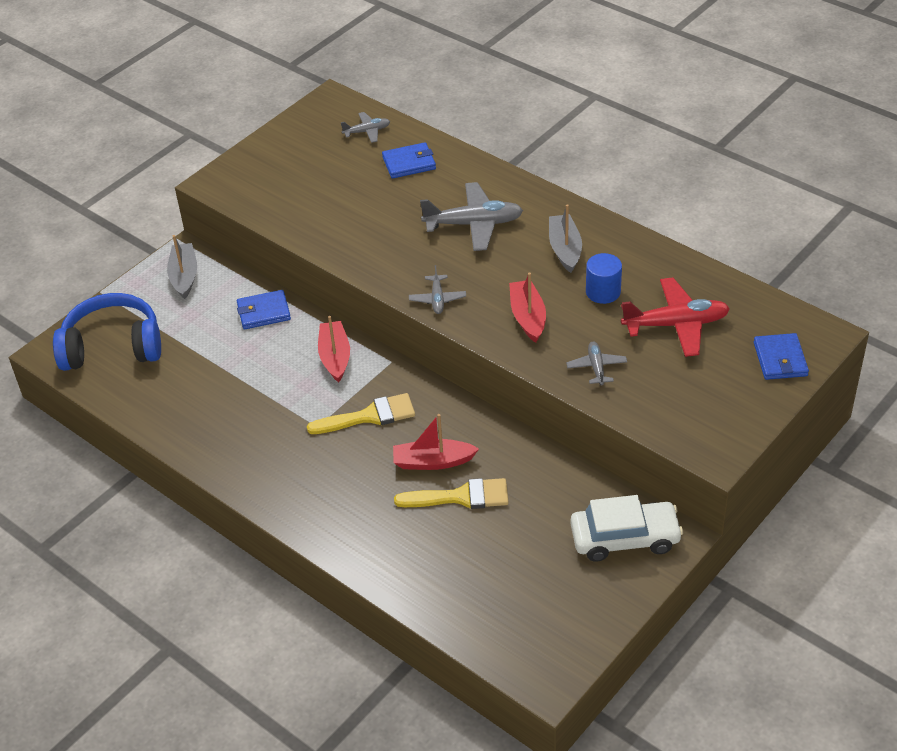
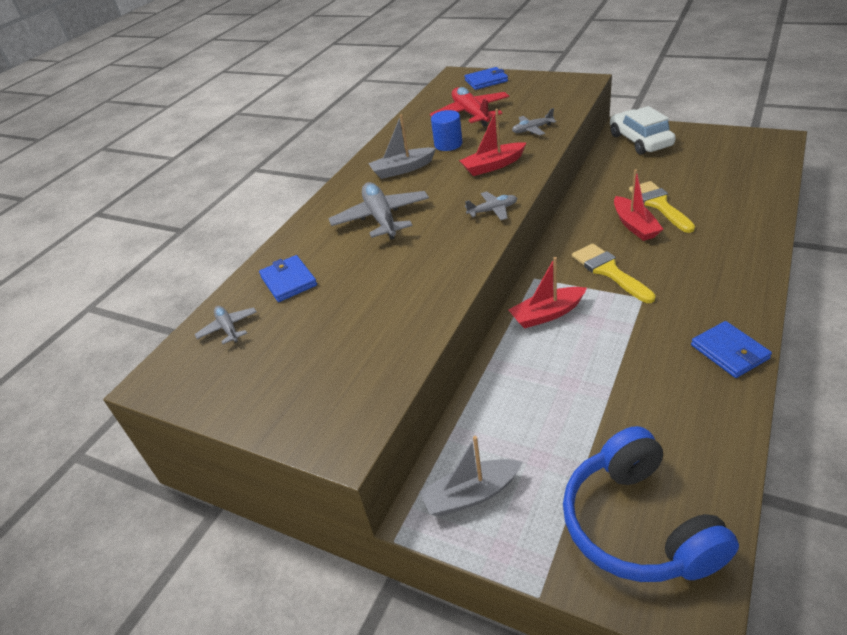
camera: 100 degrees left, 5 degrees down
(264, 312) = (506, 389): blue wallet -> blue wallet (729, 352)

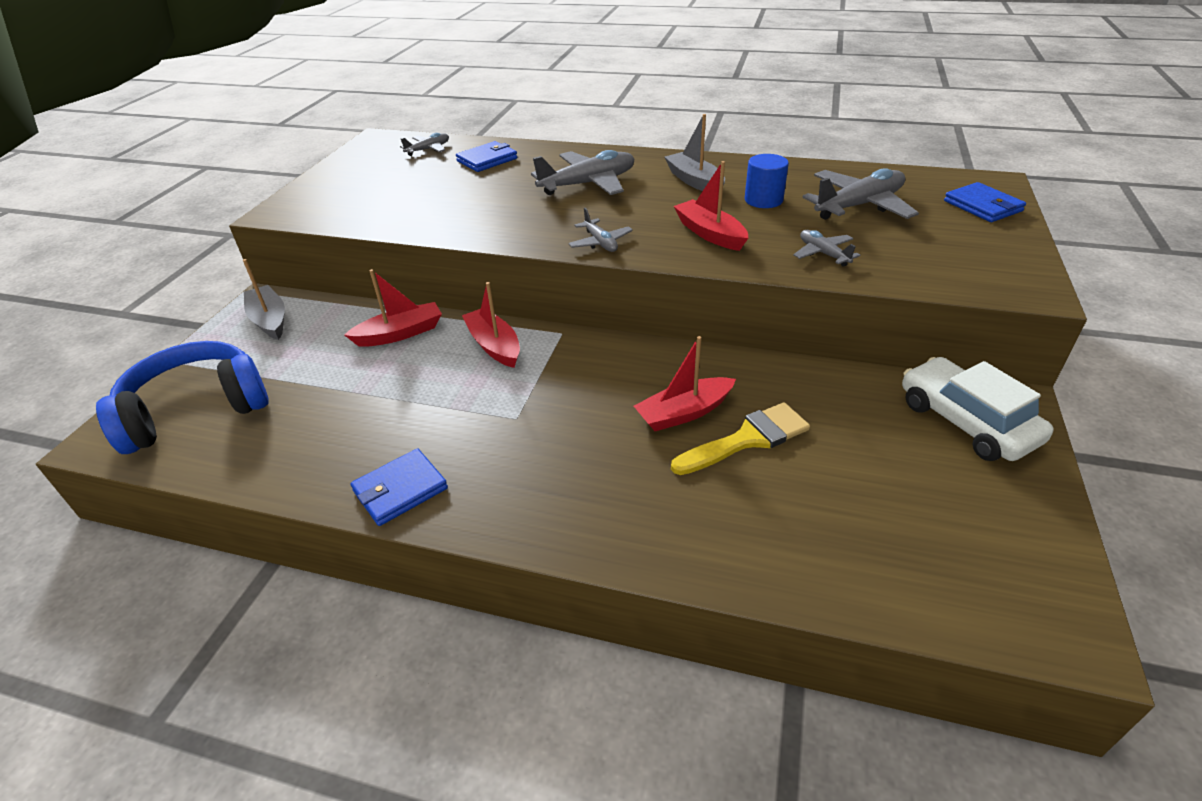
camera: 75 degrees right, 0 degrees up
(471, 114) = (859, 206): red plane -> grey plane
(519, 376) = (400, 333): none -> red boat
(609, 271) = (573, 390): yellow brush -> none
(640, 140) = (966, 422): white car -> white car turned 90 degrees counterclockwise

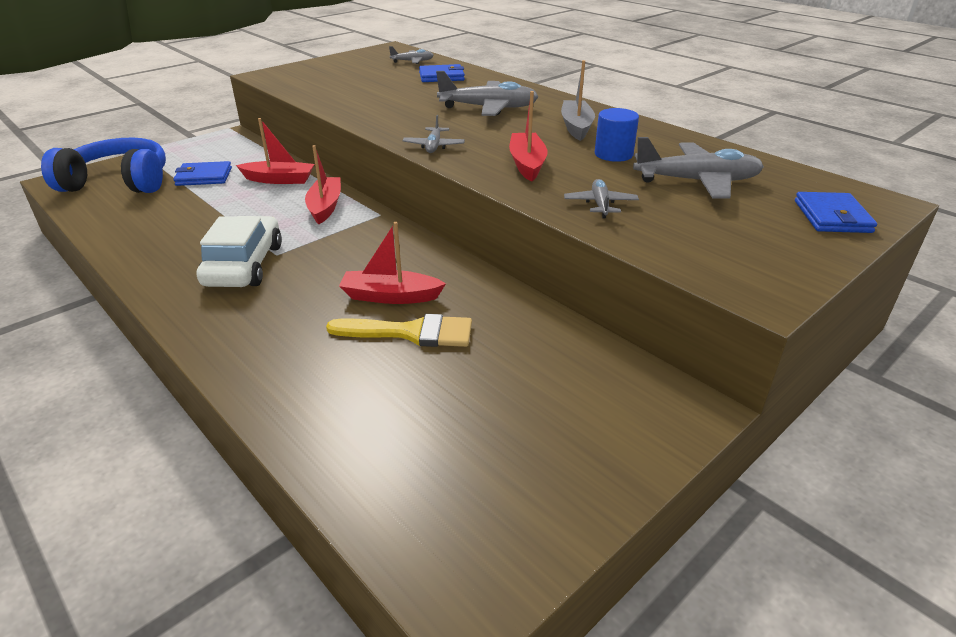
camera: 30 degrees right, 5 degrees down
(269, 320) = (220, 148): grey boat -> none
(400, 490) = (156, 266): blue wallet -> blue wallet (204, 177)
(966, 422) = (619, 401): white car -> white car (244, 265)

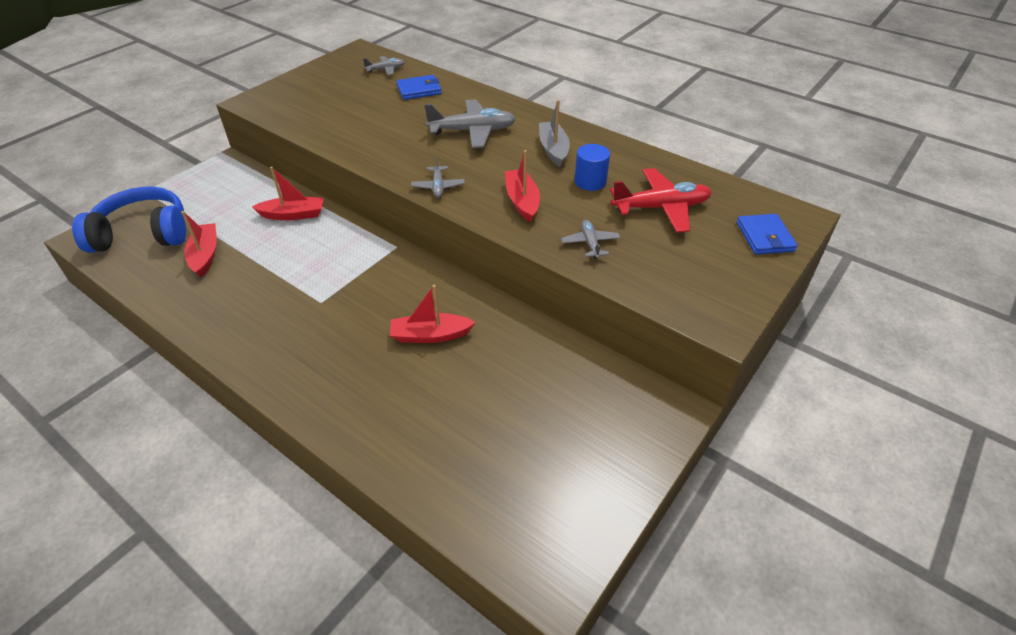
camera: 10 degrees left, 10 degrees up
(204, 177) = (221, 218): blue wallet -> none
(244, 265) = (297, 317): white car -> none
(325, 206) = (345, 243): red boat -> red boat (205, 255)
(411, 332) = (457, 369): yellow brush -> none
(697, 181) = (661, 208): grey plane -> red plane

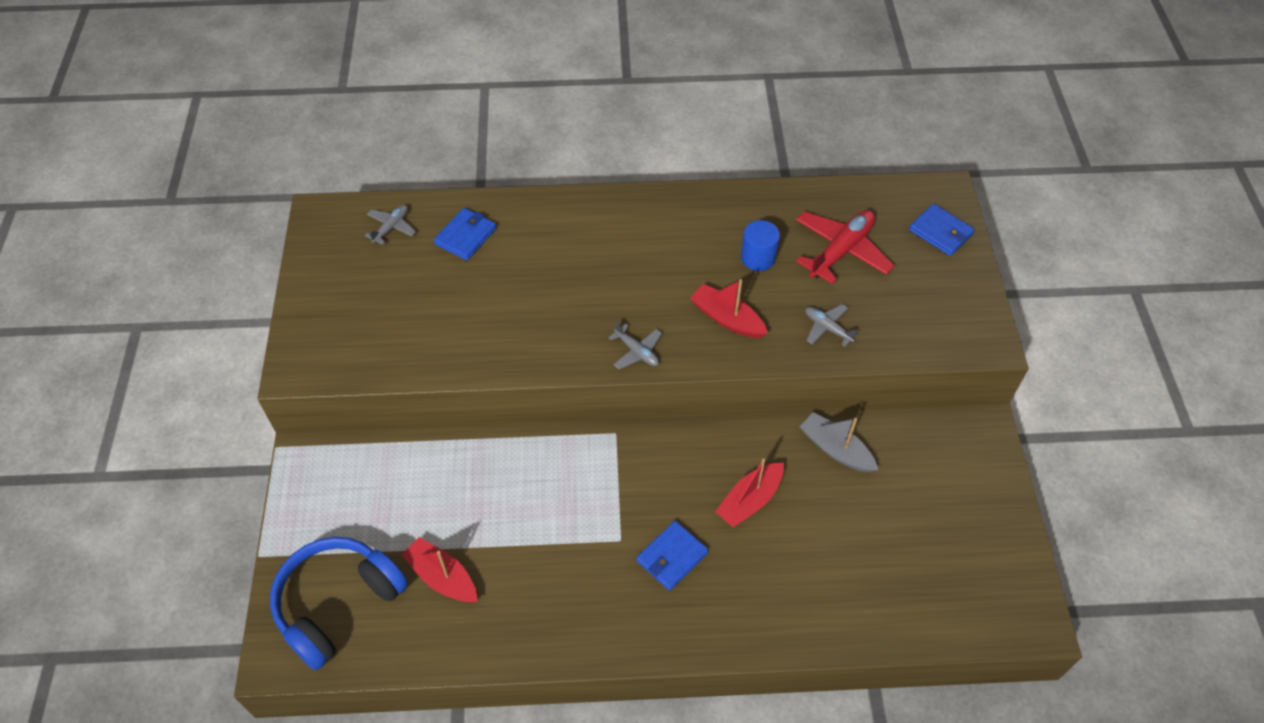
camera: 40 degrees left, 10 degrees up
(293, 215) = (469, 468): red boat -> none
(337, 332) = (672, 557): none -> blue wallet
(472, 131) = (588, 261): grey plane -> none
(553, 149) = (687, 237): grey boat -> grey boat (835, 449)

